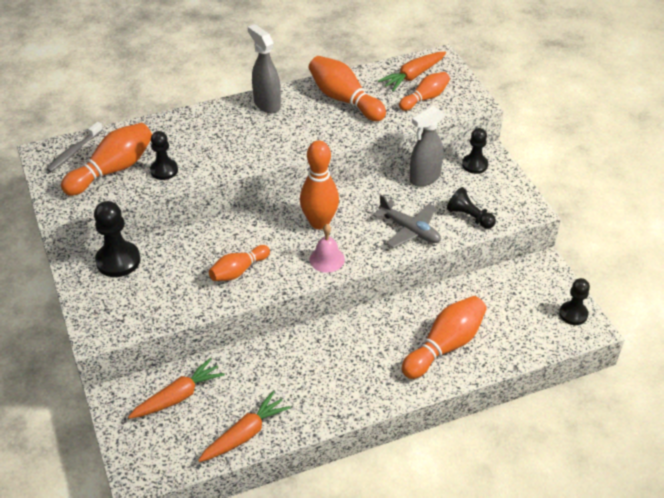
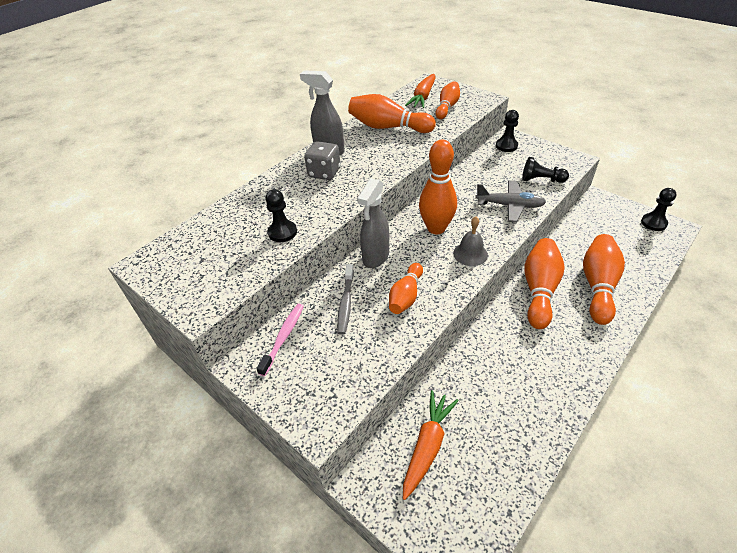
camera: 25 degrees left, 0 degrees up
(74, 152) = (176, 250): grey toothbrush -> grey toothbrush (346, 303)
(113, 170) = (230, 251): orange bowling pin -> orange bowling pin (539, 290)
(118, 260) = (283, 337): black pawn -> pink toothbrush
(243, 126) = (324, 173): none -> grey dice
(245, 434) = (521, 451): orange carrot -> none
(327, 259) = (470, 254): pink bell -> grey bell
(424, 178) = (481, 167): grey spray bottle -> grey spray bottle (375, 257)

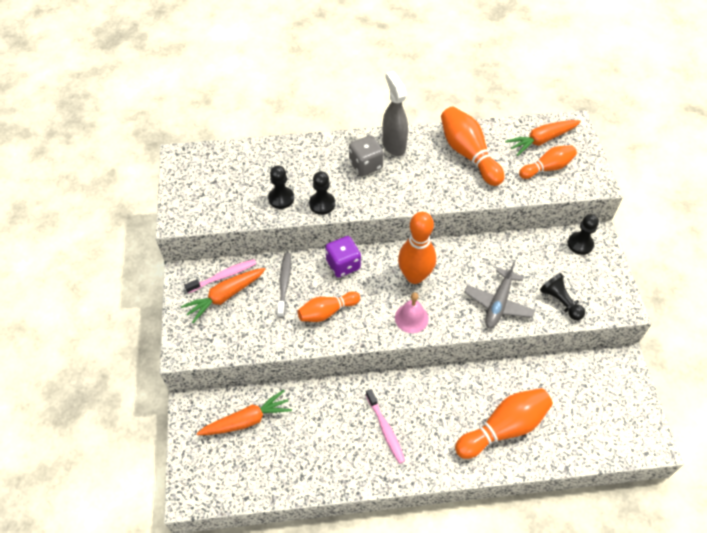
camera: 40 degrees right, 10 degrees up
(304, 351) = (225, 296): none -> orange carrot
(346, 303) = (284, 284): grey toothbrush -> grey toothbrush turned 135 degrees clockwise
(375, 257) = (343, 265): grey spray bottle -> purple dice
(470, 254) = (411, 318): grey bell -> pink bell
(510, 205) = (498, 303): grey plane -> grey plane turned 60 degrees clockwise
(534, 353) = (385, 429): none -> pink toothbrush
(539, 290) = (453, 390): orange bowling pin -> none
(653, 223) = (638, 423): black pawn -> black pawn (322, 204)

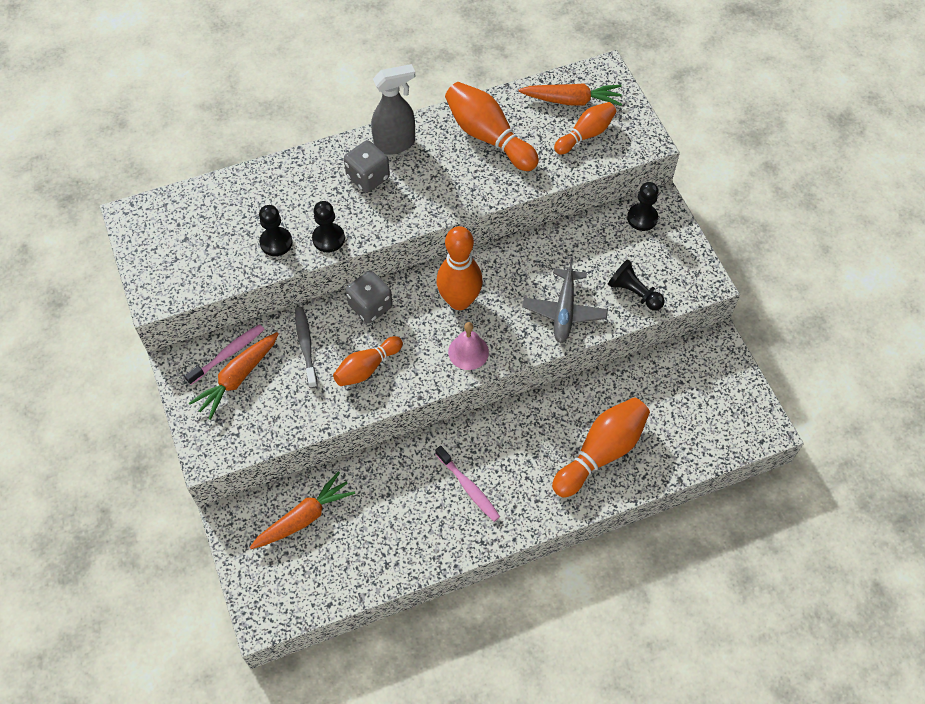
camera: 15 degrees left, 5 degrees up
(343, 265) = (370, 306): purple dice -> grey dice
(393, 145) = (395, 144): grey spray bottle -> grey spray bottle turned 105 degrees clockwise
(541, 140) = (571, 100): orange carrot -> orange carrot turned 135 degrees counterclockwise

